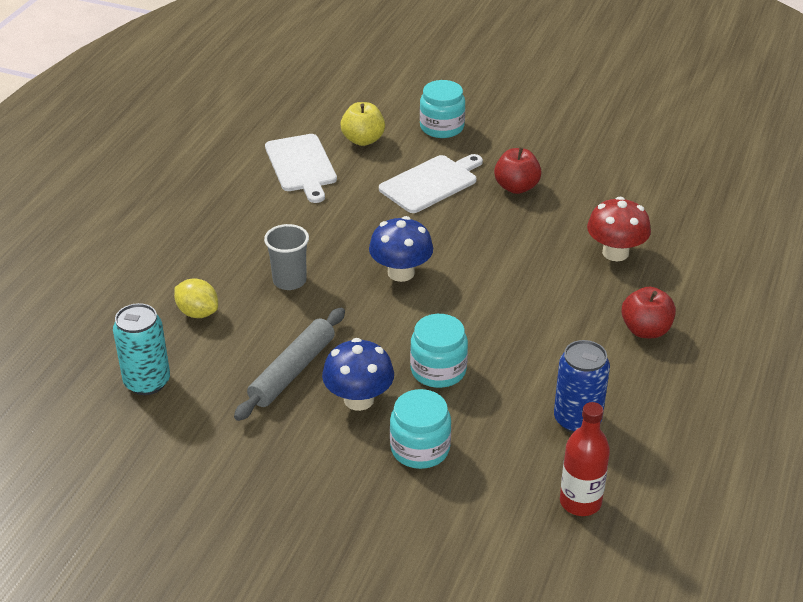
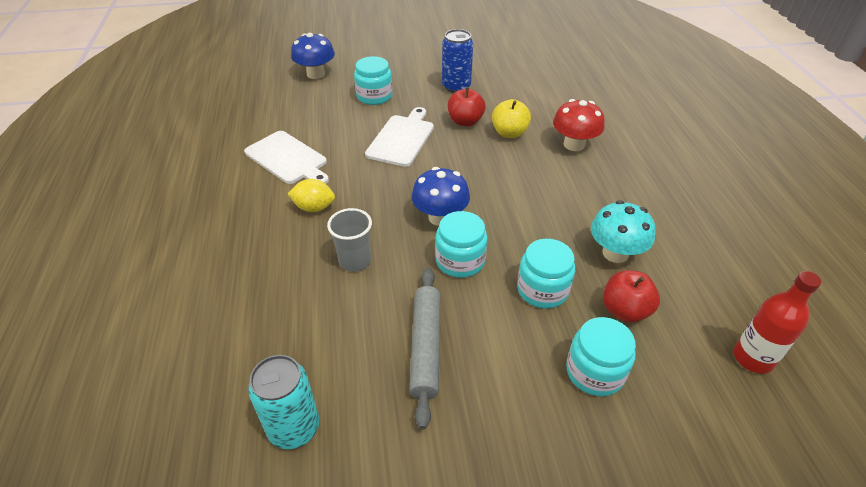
camera: 30 degrees left, 5 degrees up
(198, 313) = (293, 327): yellow lemon -> yellow lemon (314, 208)
(359, 399) = (505, 348): blue mushroom -> blue mushroom (316, 74)
(363, 140) = (322, 123): yellow apple -> yellow apple (509, 133)
(384, 317) = (460, 261): none -> turquoise jar
(543, 369) = (615, 253): none -> turquoise mushroom
(577, 420) = (678, 285): blue can -> blue can (456, 87)
(645, 330) = (649, 193): red apple -> red apple (625, 310)

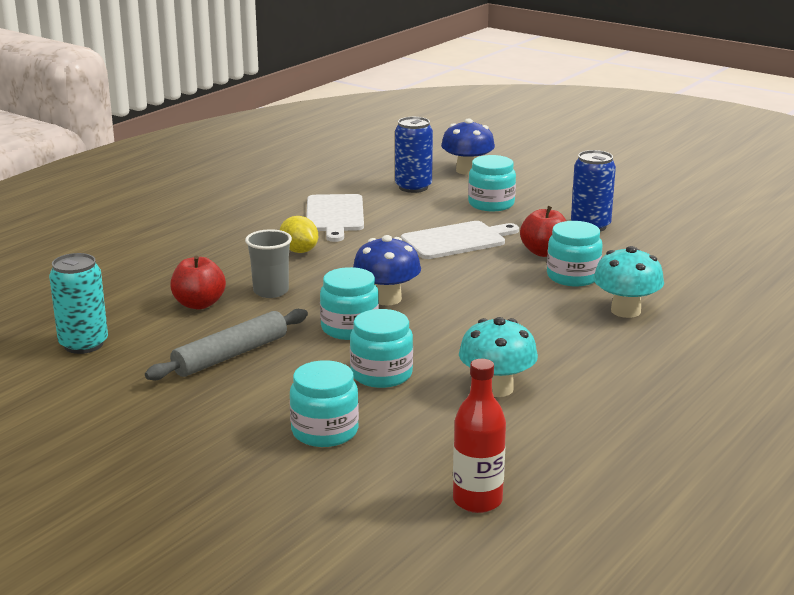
camera: 45 degrees right, 20 degrees down
(303, 105) = (413, 187): none -> blue can
(509, 133) = (573, 277): yellow apple -> turquoise jar
(574, 144) = (625, 311): red mushroom -> turquoise mushroom
(625, 310) = (425, 419): red apple -> red apple (199, 304)

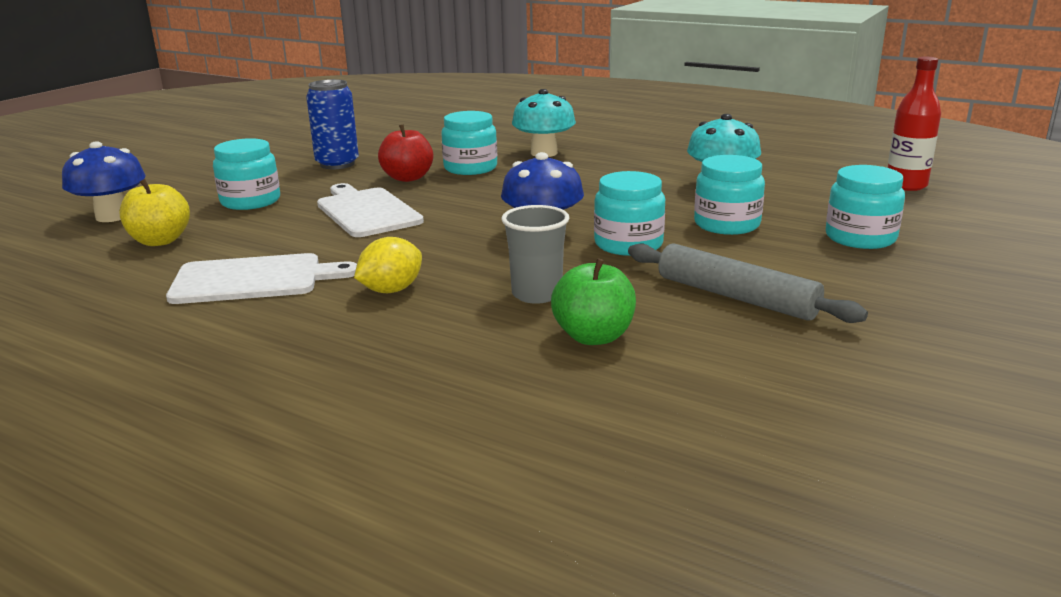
camera: 95 degrees left, 0 degrees up
(83, 344) = (776, 407): turquoise can -> none
(199, 304) = (593, 336): red apple -> green apple
(413, 187) = (160, 241): blue can -> yellow apple

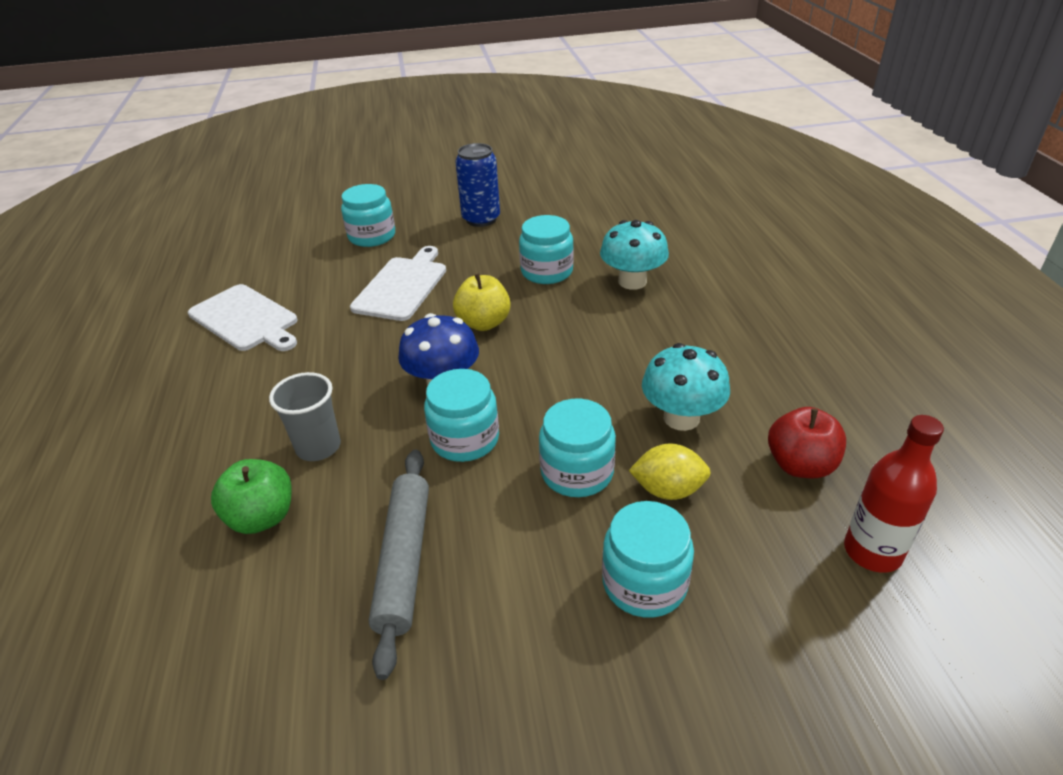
camera: 50 degrees right, 15 degrees up
(113, 216) = (298, 213): blue mushroom -> none
(160, 241) = (276, 252): yellow apple -> yellow apple (484, 323)
(391, 290) = (272, 380): yellow lemon -> yellow lemon (668, 490)
(408, 178) = (489, 261): red apple -> red apple (800, 465)

